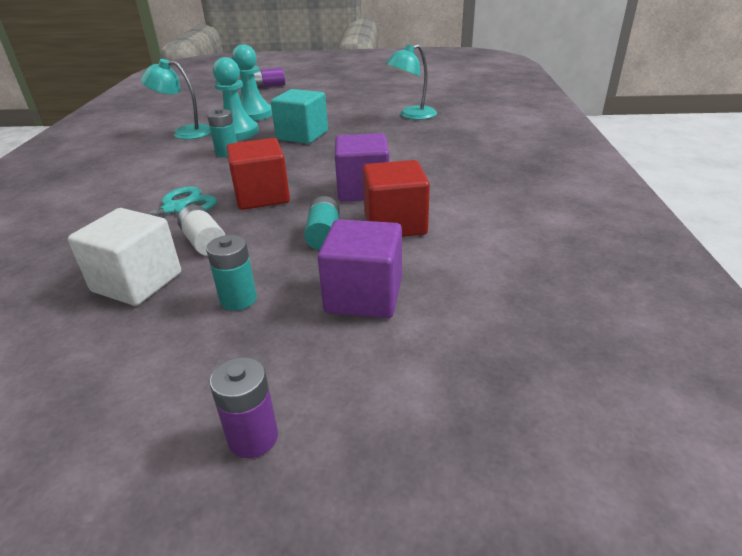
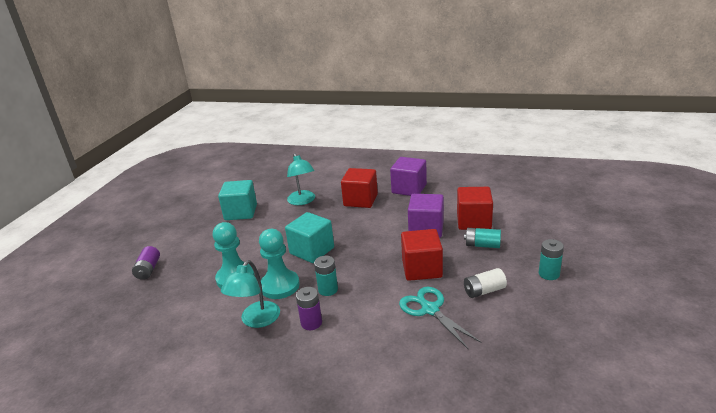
camera: 75 degrees left, 5 degrees down
(137, 282) = (531, 315): white cube -> none
(253, 437) = (645, 266): purple battery -> purple battery (311, 323)
(364, 296) = (545, 235): purple cube -> purple cube (409, 189)
(375, 96) = (241, 212): none -> turquoise cube
(428, 143) = (360, 200): none -> red cube

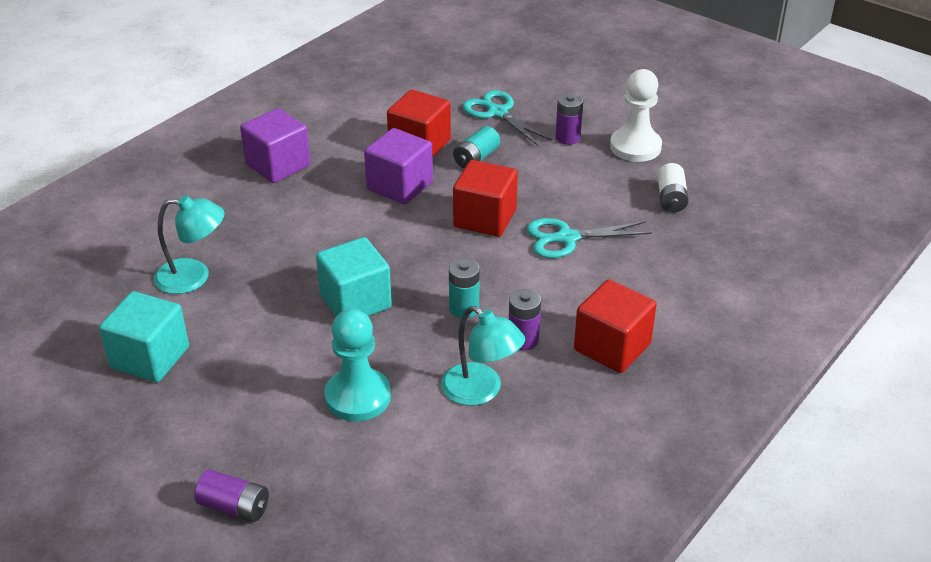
camera: 70 degrees left, 10 degrees up
(280, 286) = (418, 352): turquoise pawn -> none
(360, 200) = (260, 218): red cube -> red cube (612, 347)
(484, 291) = (563, 189): white battery -> white battery (671, 198)
(542, 236) = (497, 112): none -> turquoise scissors
(549, 274) = (567, 138): turquoise battery -> purple battery
(576, 310) = (635, 147): none -> white pawn

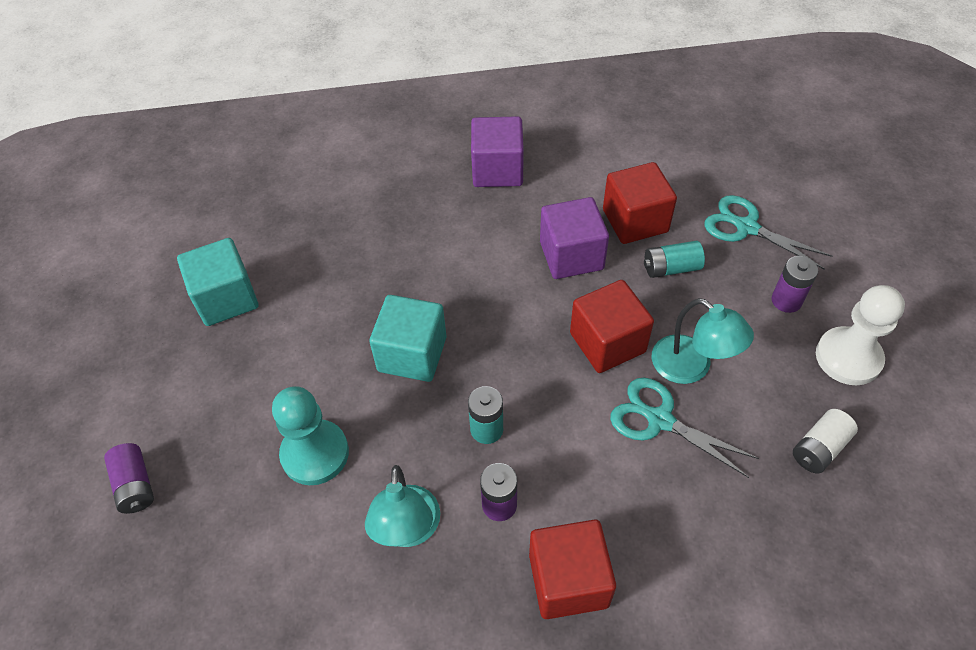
camera: 45 degrees right, 15 degrees up
(194, 277) = (328, 242): turquoise lamp -> turquoise lamp (691, 367)
(497, 112) = (746, 227): turquoise scissors -> turquoise scissors turned 60 degrees counterclockwise

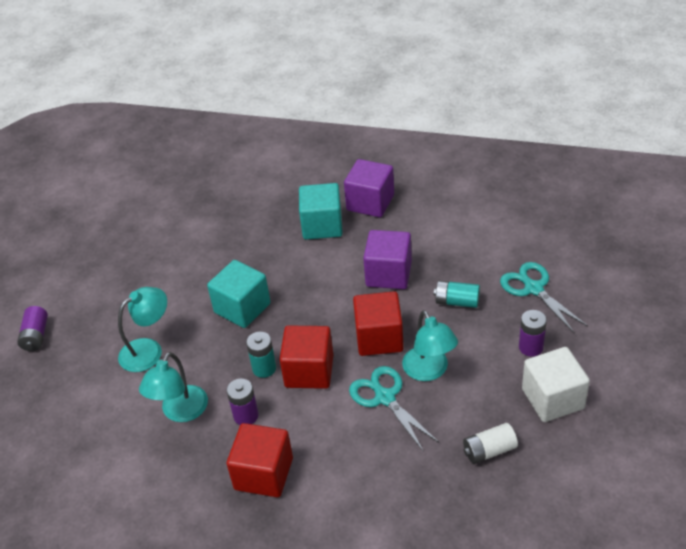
camera: 25 degrees right, 10 degrees down
(226, 298) = (144, 241): turquoise cube -> turquoise cube (322, 225)
(315, 453) = (148, 350): turquoise pawn -> turquoise lamp
(635, 221) = (450, 262): red cube -> red cube (309, 371)
(848, 357) = (552, 399): white pawn -> white cube

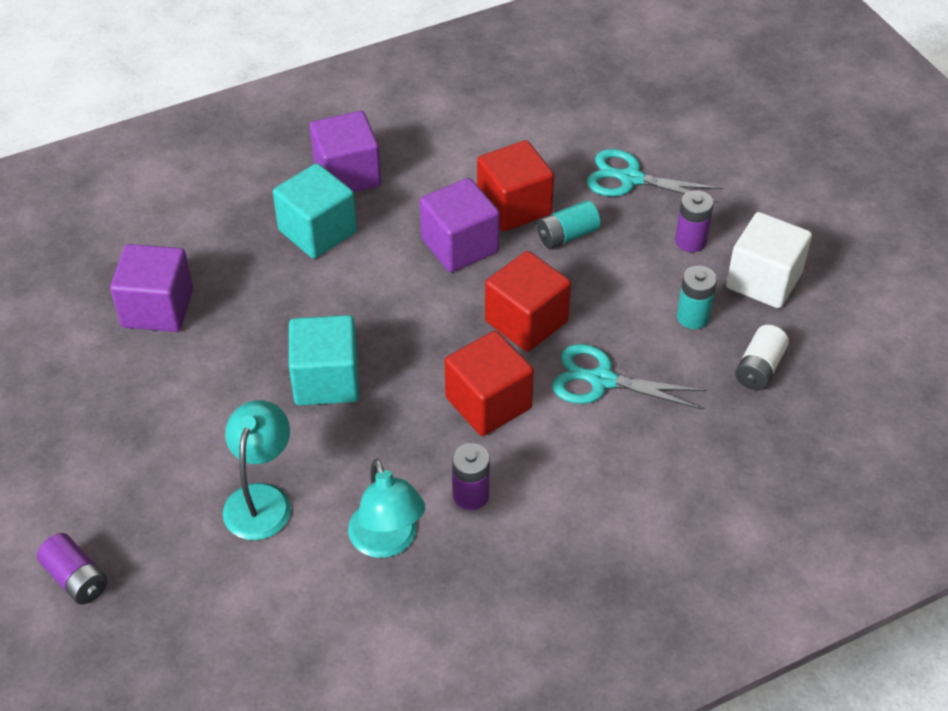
camera: 45 degrees left, 5 degrees up
(205, 224) = (157, 308): none -> purple cube
(263, 474) = (561, 542): red cube -> red cube (514, 206)
(264, 368) = (432, 431): turquoise battery -> turquoise battery (693, 317)
(429, 371) = (617, 325): turquoise lamp -> none

